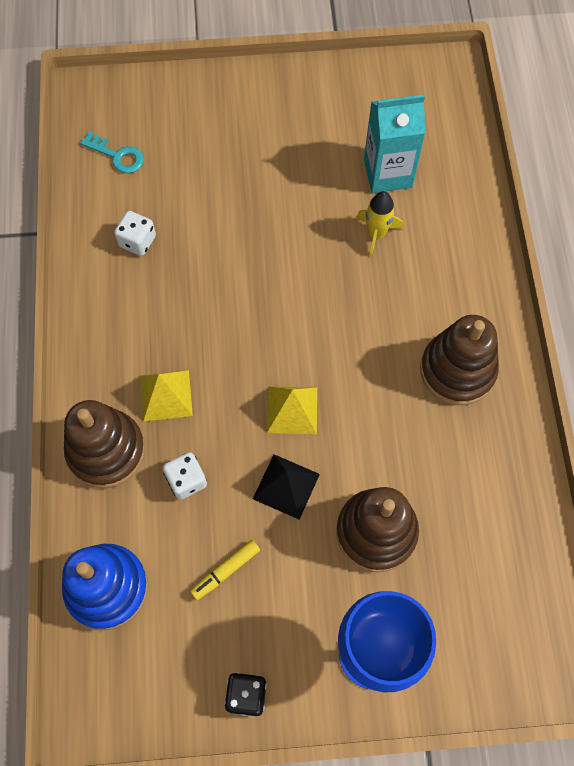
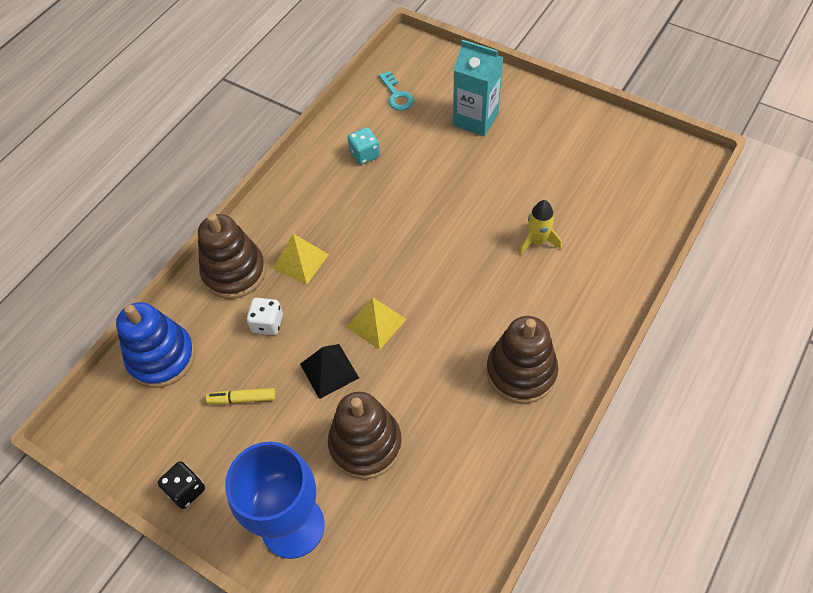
camera: 40 degrees right, 10 degrees down
(137, 241) = (364, 154): white dice -> turquoise dice
(387, 173) = (581, 205): turquoise carton -> turquoise carton (475, 119)

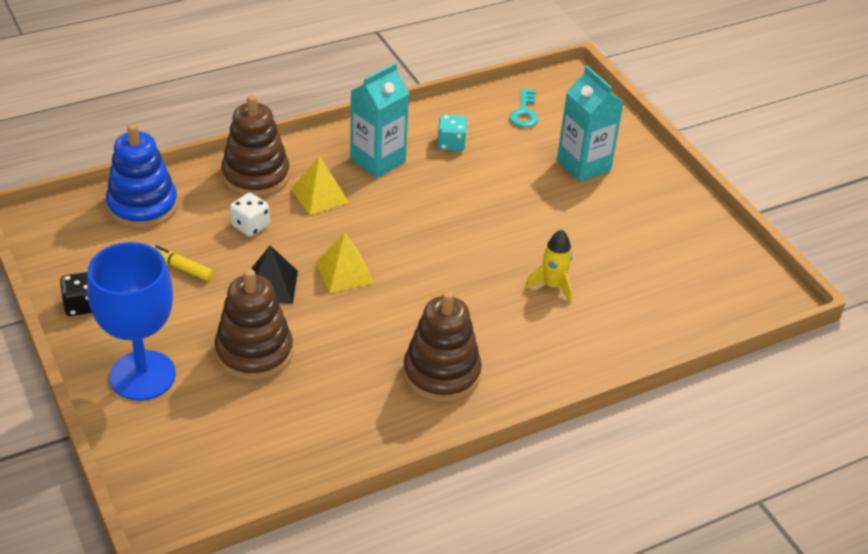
camera: 25 degrees right, 15 degrees down
(320, 201) = (378, 160): none -> turquoise carton

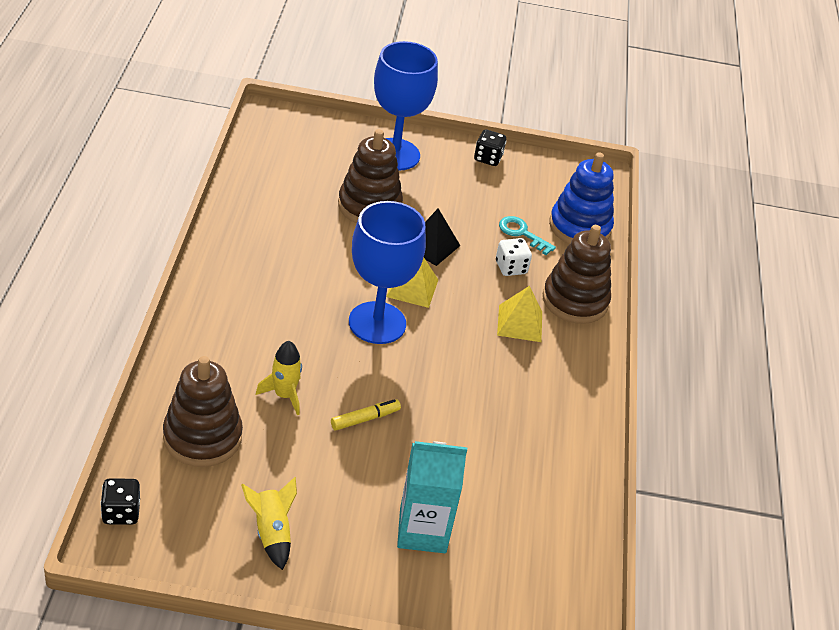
camera: 120 degrees right, 0 degrees up
(181, 268) = (490, 214): yellow marker -> yellow marker (365, 419)
(378, 160) = (543, 384): turquoise carton -> none
(412, 273) = (377, 323): none -> blue goblet
(441, 374) = (258, 277): brown stacking toy -> brown stacking toy (202, 437)
(451, 144) = (531, 448): turquoise dice -> none
(524, 112) = (544, 541): turquoise key -> turquoise key (522, 233)
(673, 229) = (271, 533): none -> yellow rocket
(754, 309) = (121, 512): none -> black dice

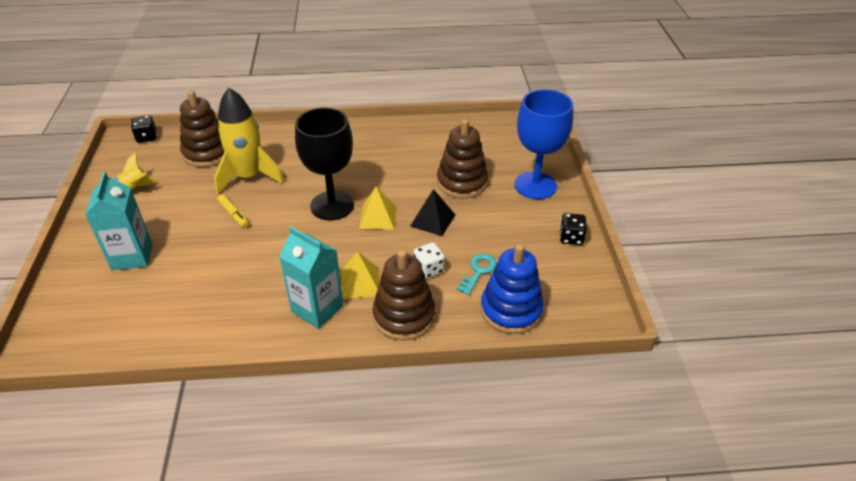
camera: 85 degrees right, 0 degrees up
(284, 395) = (249, 177): yellow rocket -> yellow rocket, size x1.93
(377, 323) = (332, 205): blue goblet -> black goblet
(552, 363) = (317, 309): none -> turquoise carton

